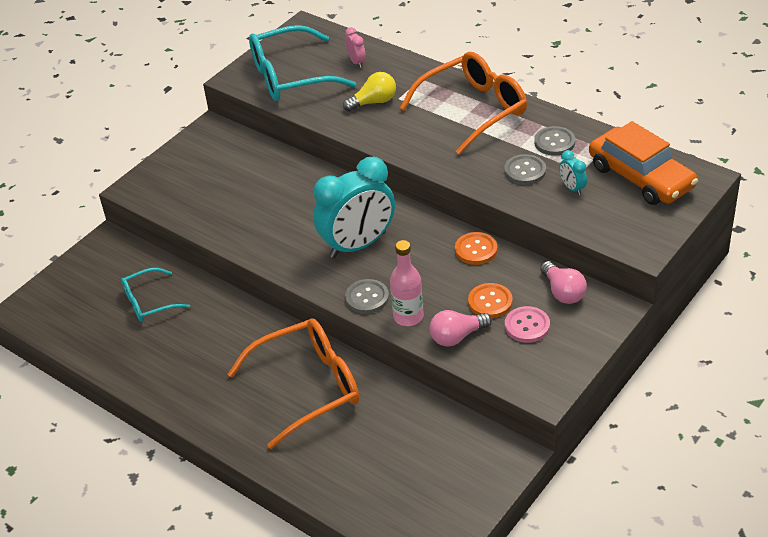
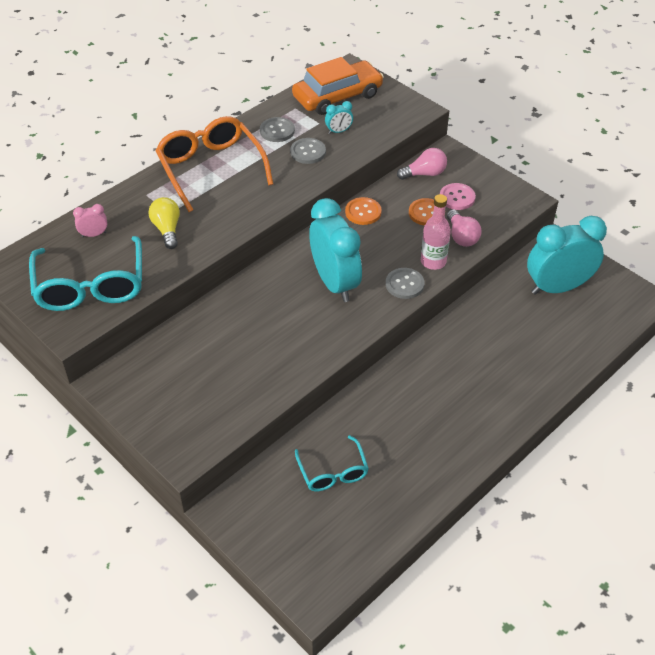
camera: 85 degrees left, 5 degrees up
(308, 387) = (470, 355): orange glasses -> none
(432, 461) = (557, 287): none -> turquoise clock

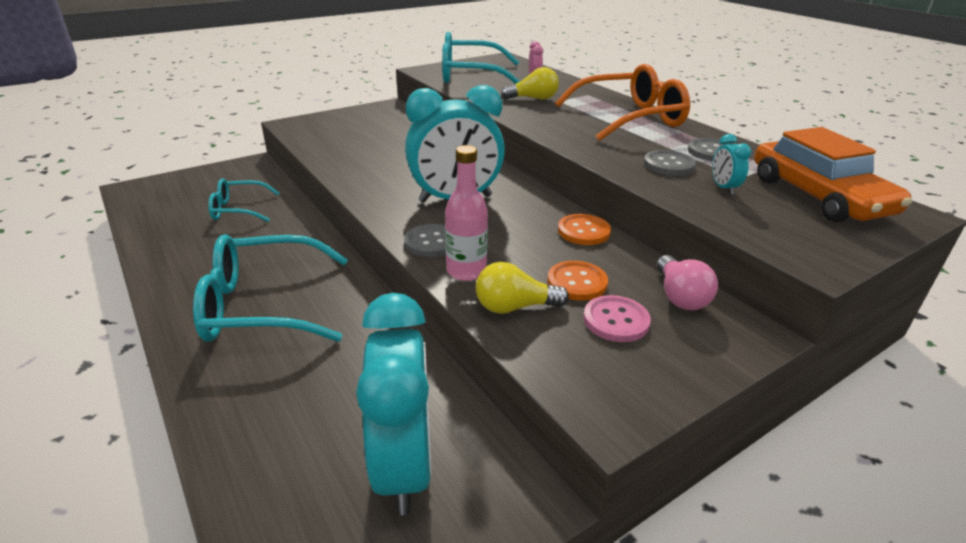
camera: 100 degrees right, 15 degrees down
(461, 236) = (514, 307): pink light bulb -> yellow light bulb
(465, 391) = (263, 305): none -> turquoise glasses

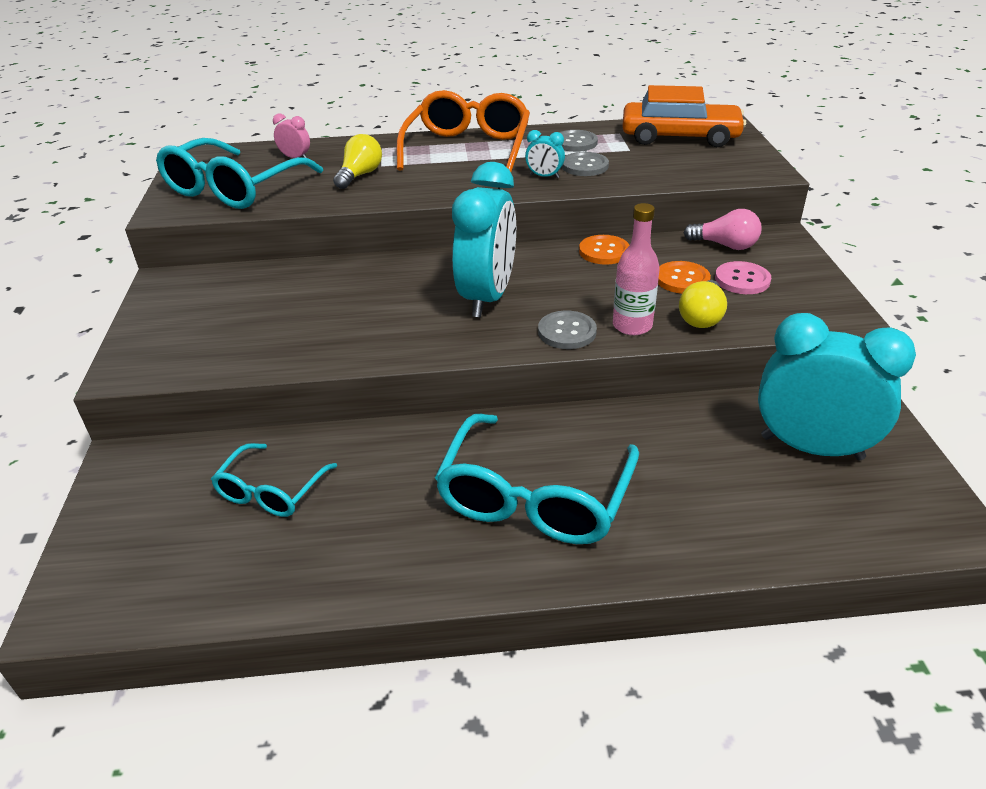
camera: 60 degrees left, 5 degrees up
(723, 188) = (643, 161): turquoise clock -> turquoise clock (544, 176)

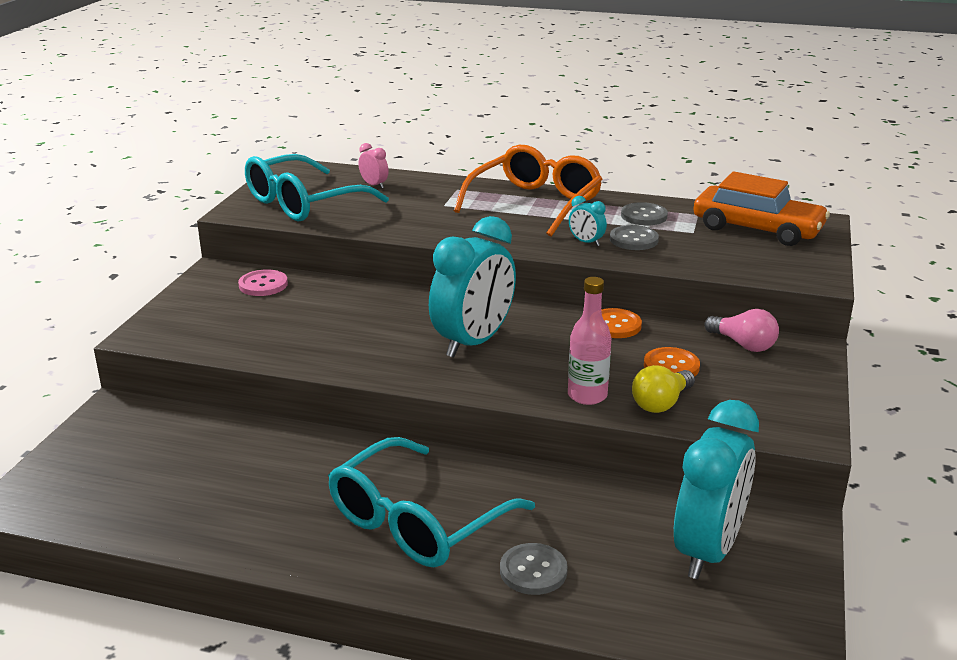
camera: 20 degrees right, 10 degrees down
(271, 491) = (209, 459): turquoise glasses -> none
(360, 175) = (418, 210): yellow light bulb -> none
(567, 332) = (522, 387): grey button -> grey button (533, 571)
(742, 280) = (732, 379): pink button -> pink button (263, 285)
(811, 448) = (707, 550): turquoise clock -> turquoise clock turned 75 degrees clockwise

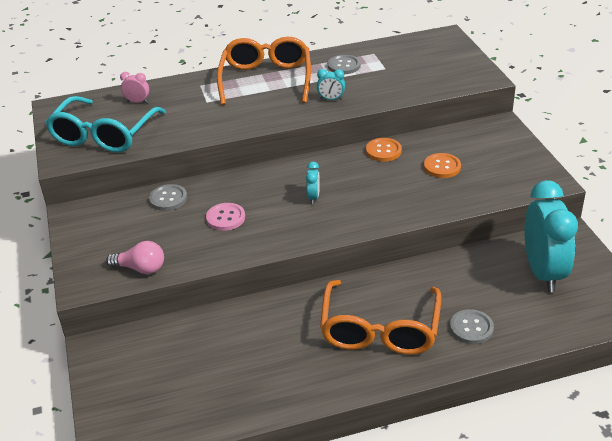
camera: 30 degrees left, 10 degrees up
(263, 285) = (123, 210): pink button -> pink button (225, 218)
(417, 521) = (380, 329): turquoise glasses -> orange glasses
(473, 342) = (313, 197): turquoise clock -> turquoise clock, size x0.41
(587, 395) = (417, 206): pink bottle -> none
(633, 240) = (357, 87): grey button -> grey button (168, 199)
(661, 403) = (461, 194): yellow light bulb -> none
(743, 344) = (465, 136): pink light bulb -> pink light bulb (141, 268)
(757, 229) = (418, 53): orange car -> none

